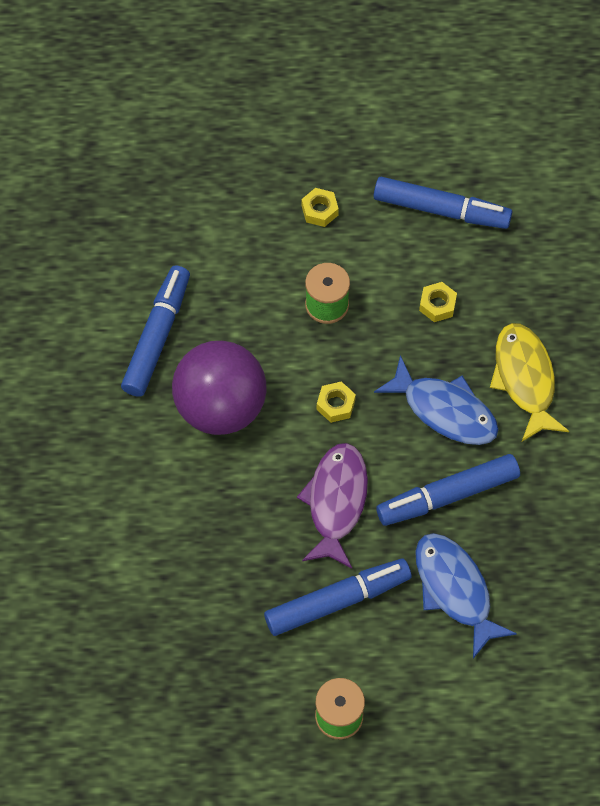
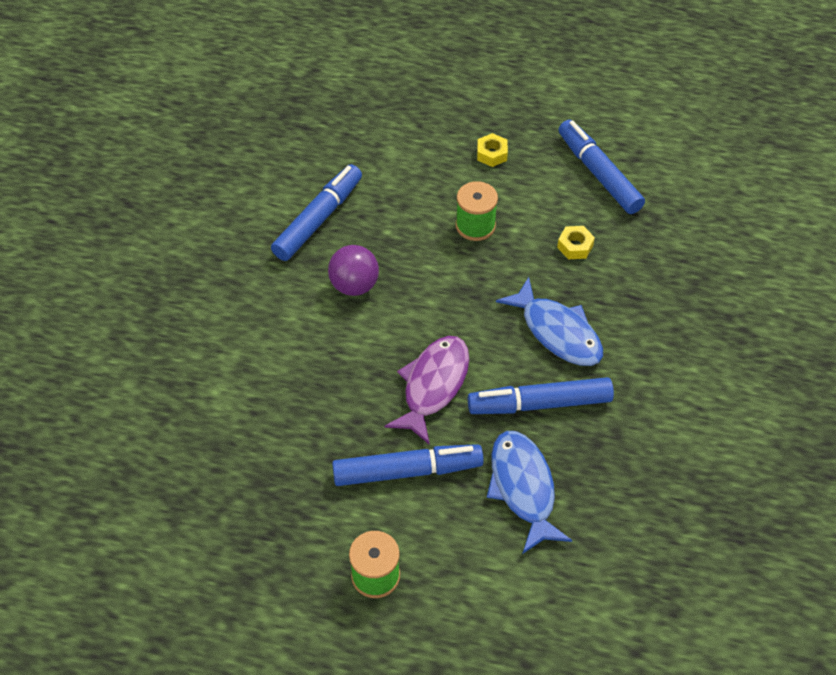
camera: 15 degrees right, 10 degrees down
(221, 407) = (354, 285): purple ball -> purple ball, size x0.58
(335, 405) = (458, 306): yellow nut -> none
(440, 209) = (599, 174): blue marker -> blue marker turned 150 degrees counterclockwise
(525, 379) = (639, 322): yellow fish -> none

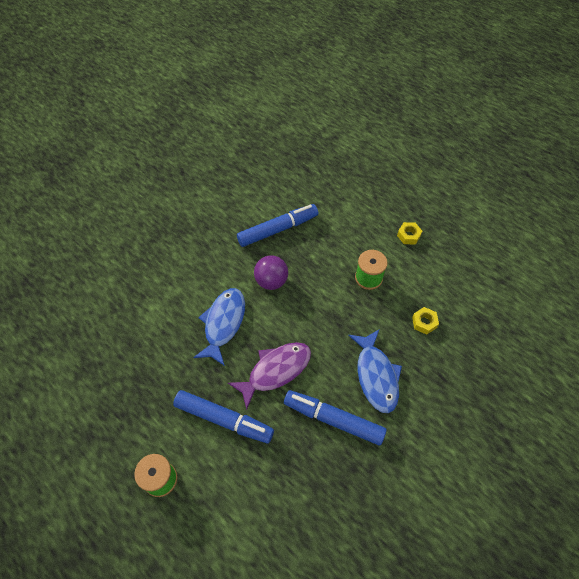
camera: 30 degrees right, 5 degrees up
(523, 488) = (286, 472): blue fish -> blue fish (223, 323)
(599, 174) = (471, 280): blue marker -> none

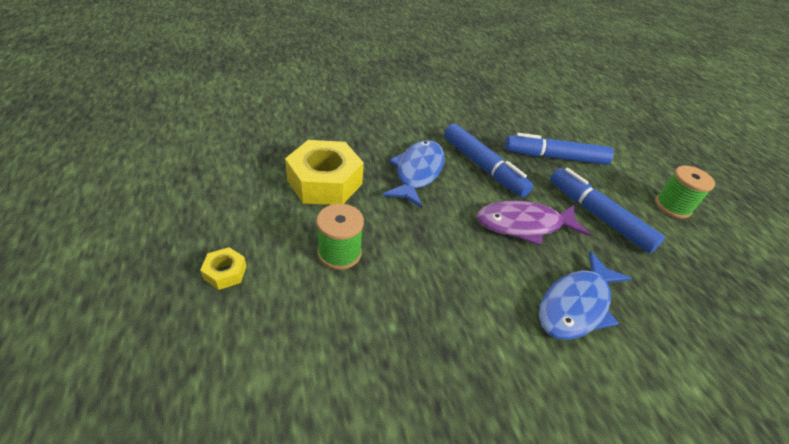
camera: 155 degrees left, 15 degrees down
(271, 281) = (480, 324): purple ball -> none
(277, 229) = (421, 413): blue marker -> blue marker (555, 157)
(424, 322) = (325, 182): yellow nut -> yellow nut, size x2.24

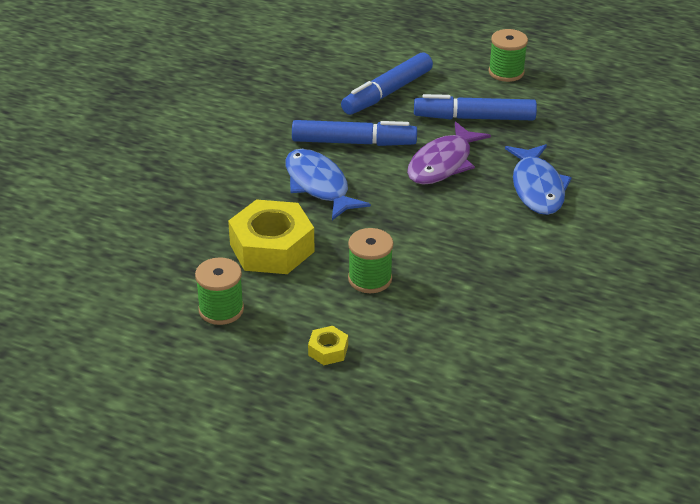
camera: 45 degrees left, 5 degrees down
(232, 189) = (221, 310): none -> green spool

